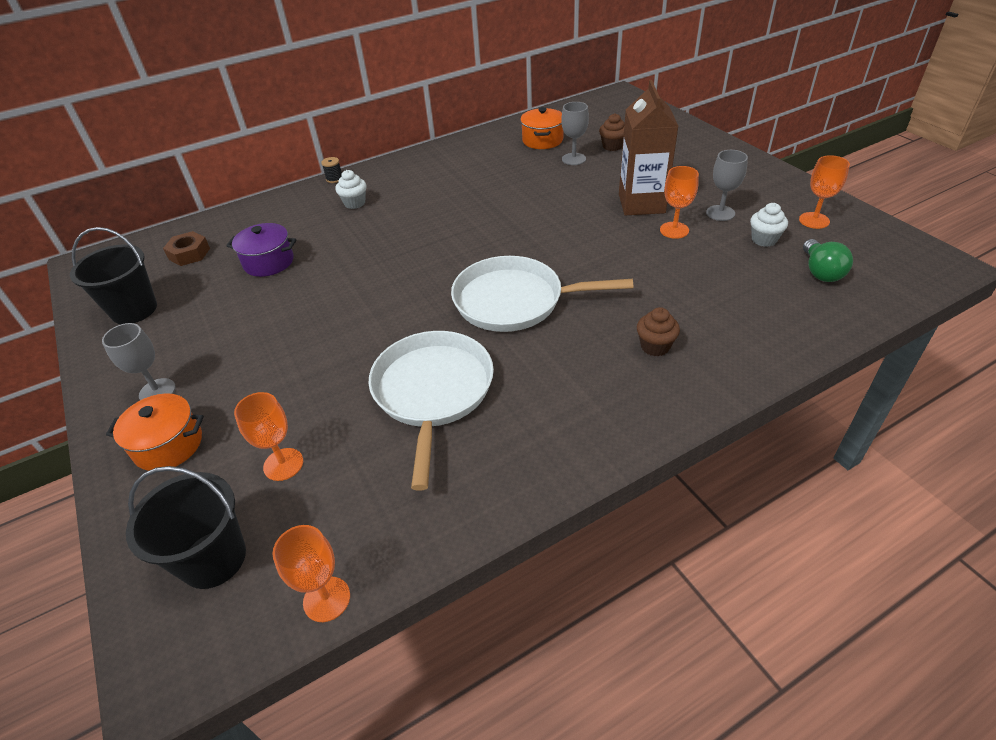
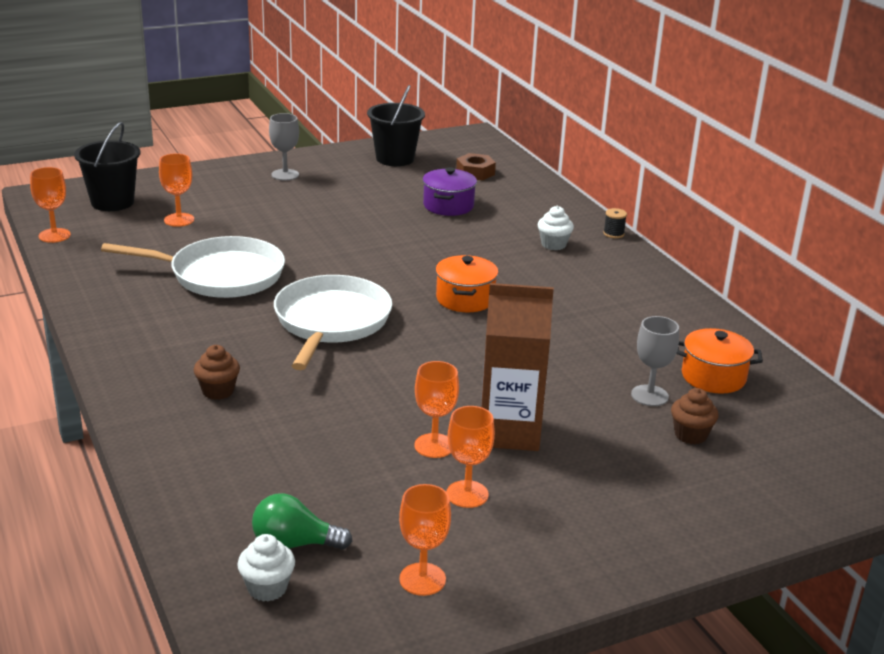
camera: 90 degrees right, 15 degrees down
(168, 445) = (224, 182): orange pot -> orange pot (465, 299)
(720, 213) = (467, 494): grey goblet -> orange goblet
(764, 240) = (387, 516): white cupcake -> white cupcake (267, 588)

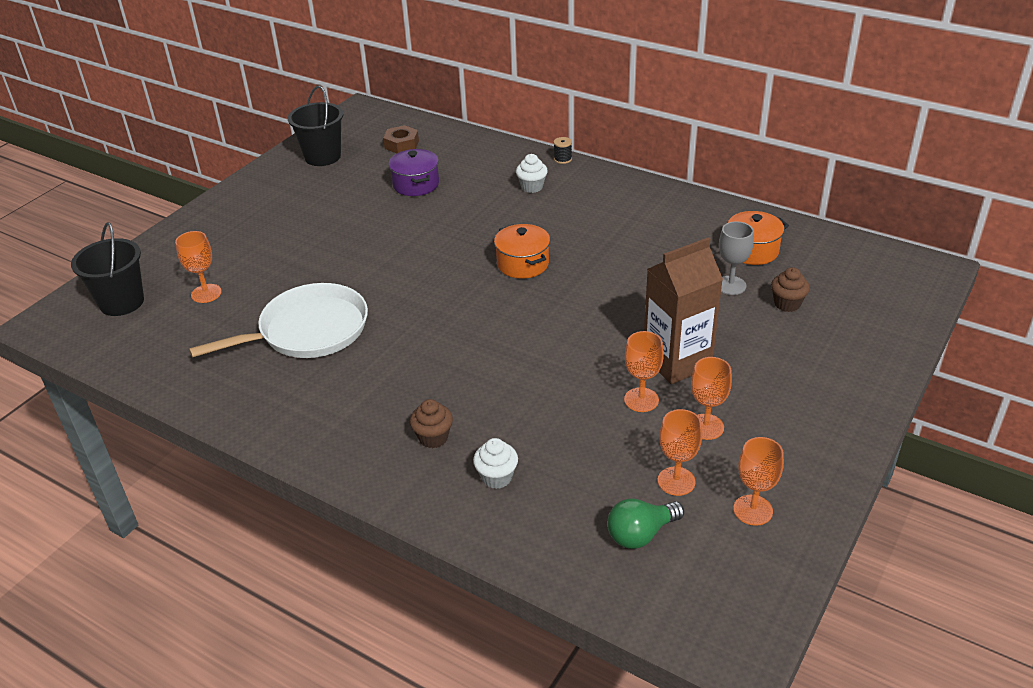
camera: 30 degrees left, 10 degrees up
(54, 235) = (107, 360): orange goblet -> orange goblet (676, 481)
(267, 588) = (664, 580): white cupcake -> white cupcake (496, 477)
(285, 175) = (247, 209): grey goblet -> none
(331, 322) = (447, 331): white pan -> none

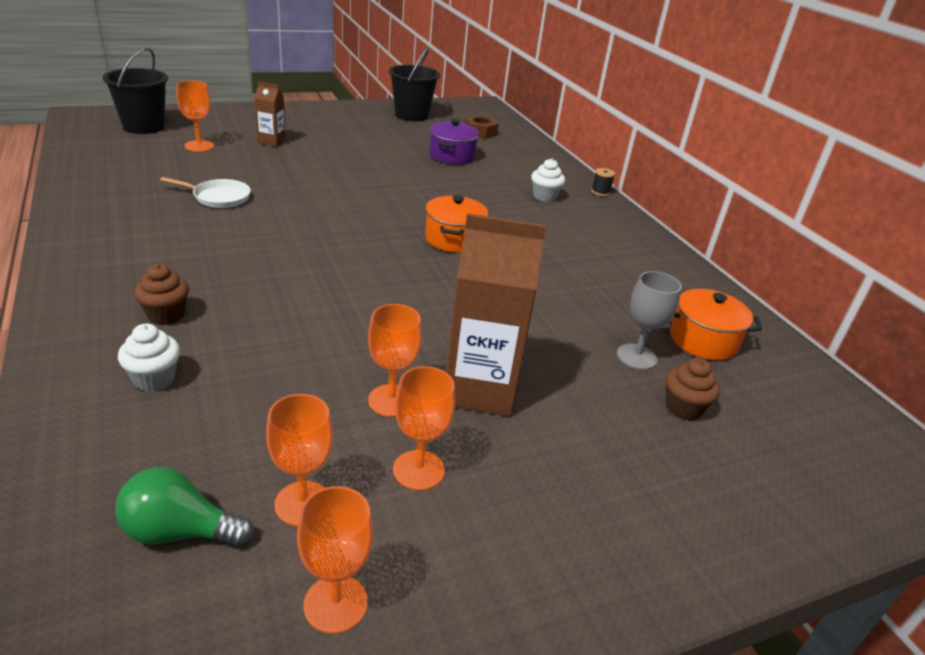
camera: 30 degrees right, 5 degrees down
(256, 253) = (271, 141): none -> brown carton
(308, 330) = (219, 197): white pan -> white pan, size x0.50

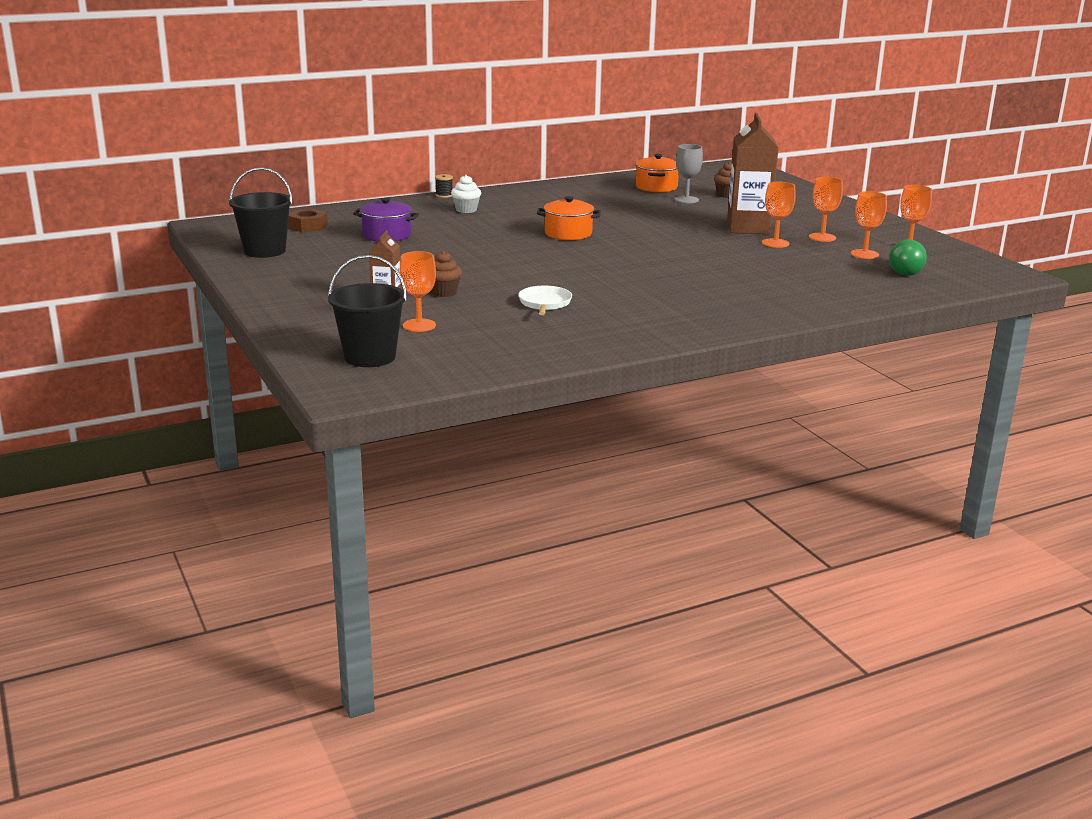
camera: 90 degrees left, 10 degrees down
(154, 379) = (808, 289): white cupcake -> none
(166, 315) = (742, 296): brown cupcake -> brown cupcake (443, 292)

